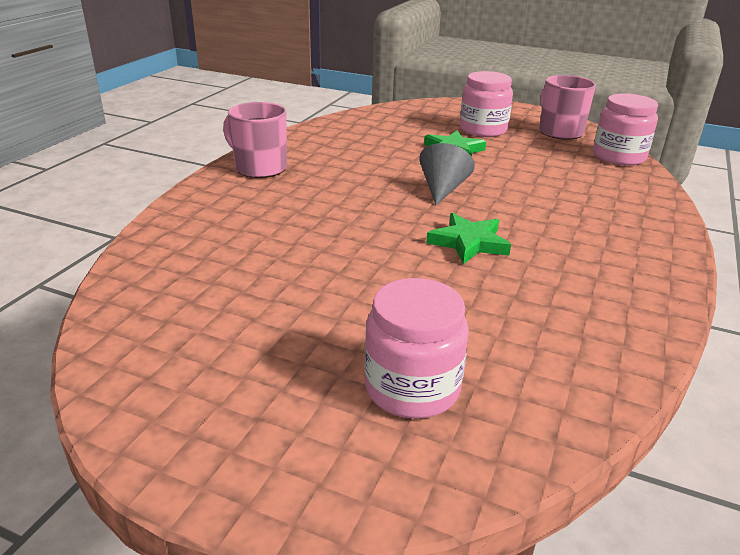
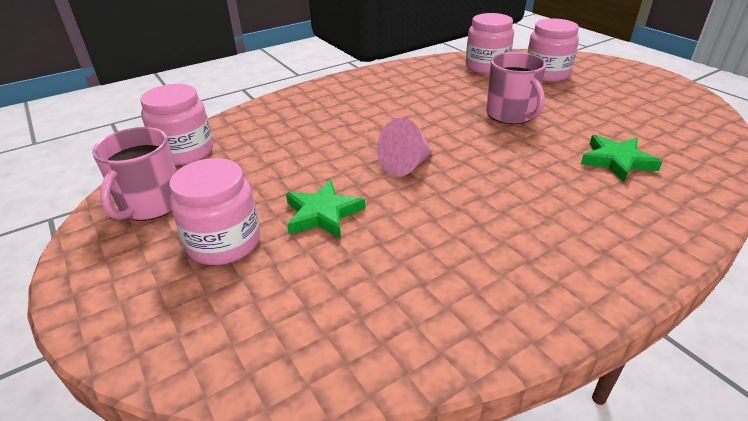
camera: 145 degrees left, 5 degrees up
(259, 168) = (594, 262): pink mug -> pink mug (511, 115)
(442, 189) = (406, 165): grey cone -> pink cone
(468, 242) = (444, 119): green star -> green star (617, 161)
(533, 373) = (486, 67): none -> pink jar

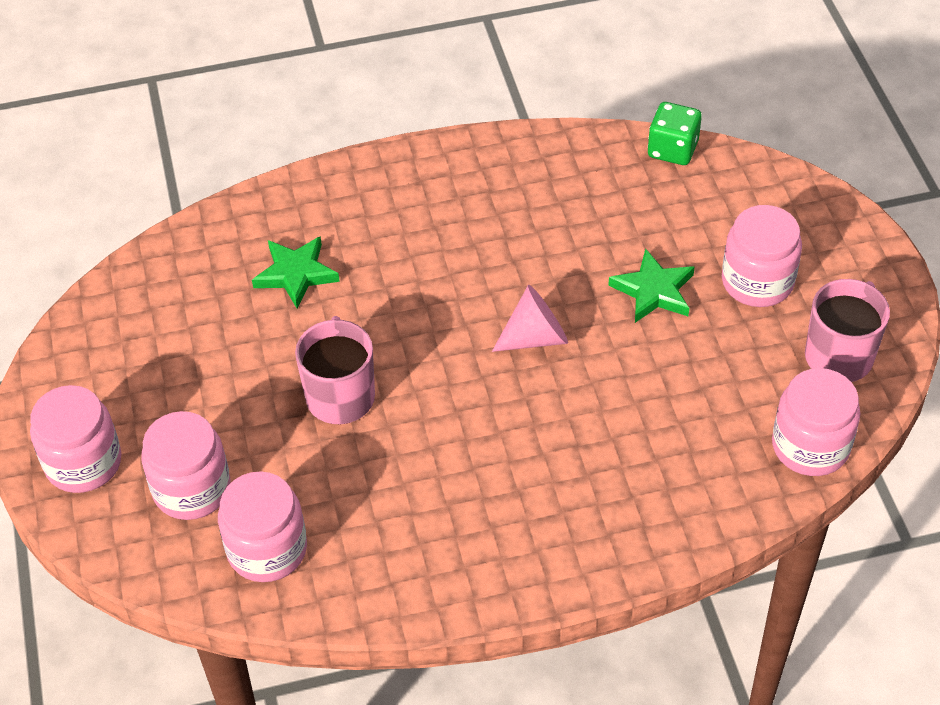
camera: 160 degrees left, 15 degrees up
(346, 372) = (672, 149): none -> green dice
(612, 71) = (83, 462): none -> pink jar

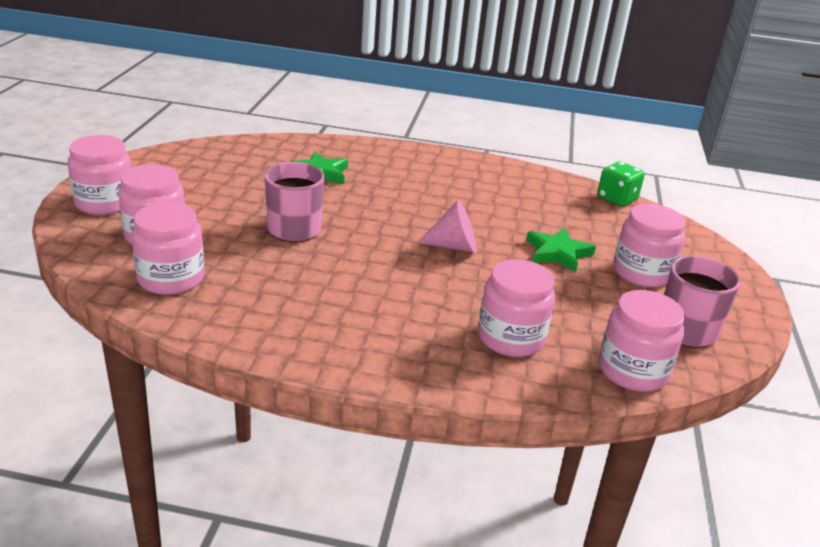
camera: 20 degrees right, 20 degrees down
(673, 458) = (511, 338): none -> pink jar

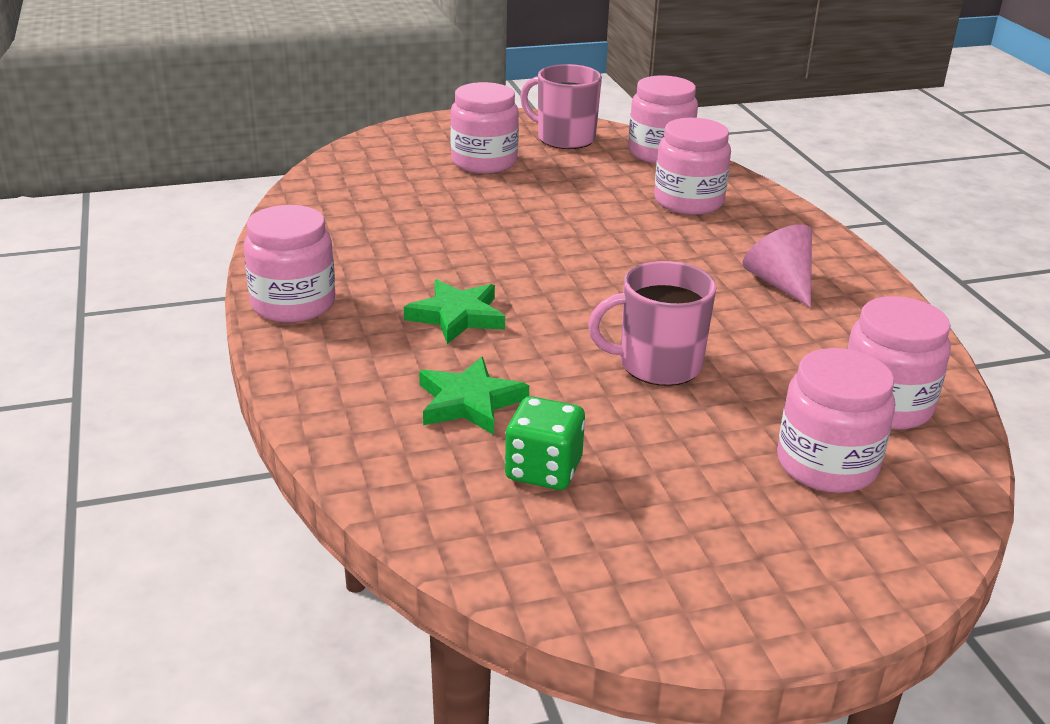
camera: 115 degrees left, 0 degrees up
(104, 203) = (822, 565): pink jar -> pink jar (293, 304)
(454, 246) = (558, 256): pink cone -> pink cone (780, 283)
(558, 253) = (495, 202): green star -> green star (457, 316)
(617, 199) = (308, 188): green dice -> green dice (543, 470)

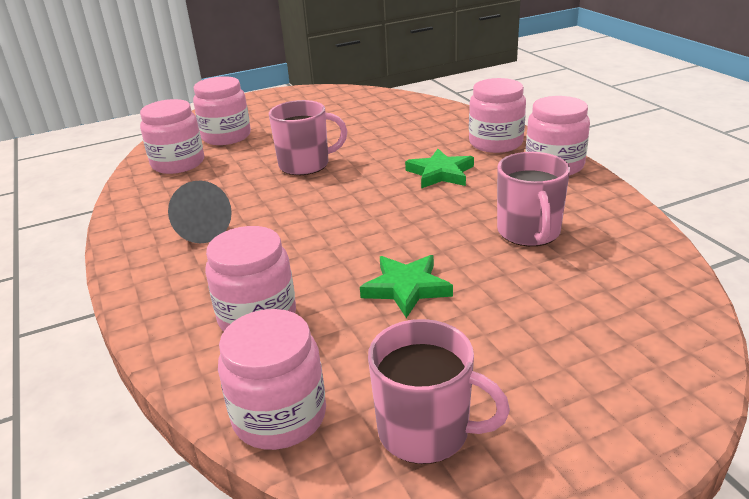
camera: 175 degrees right, 0 degrees up
(403, 231) = (529, 232): none -> pink mug
(469, 402) = (409, 135): green star -> green star (406, 288)
(484, 162) = (514, 349): pink jar -> pink jar (495, 143)
(543, 470) = (363, 118): green dice -> none
(780, 283) = (202, 231): pink cone -> grey cone

